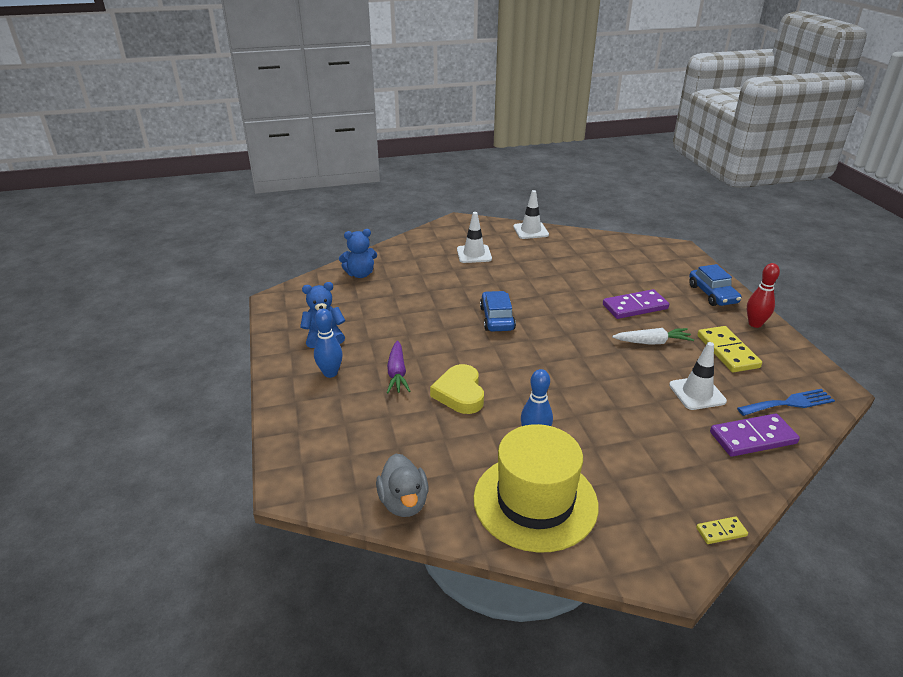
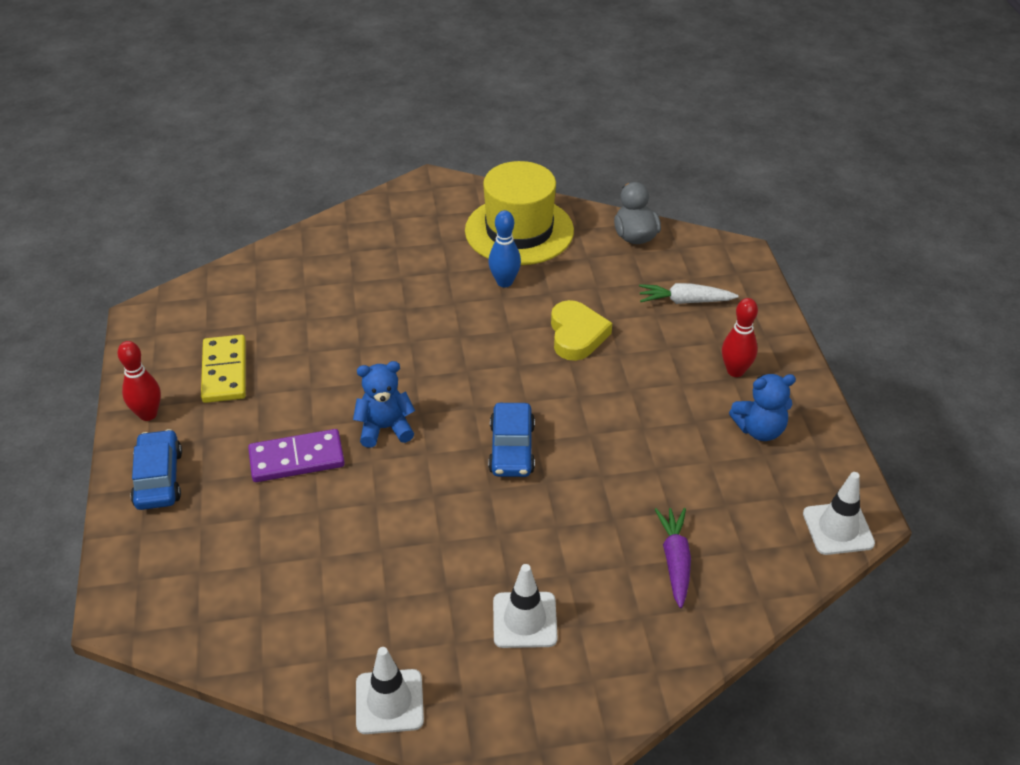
camera: 175 degrees left, 10 degrees up
(330, 373) = (735, 371): blue bowling pin -> red bowling pin
(360, 274) = (736, 571): blue teddy bear -> blue teddy bear (385, 428)
(397, 373) = (652, 365): purple carrot -> purple carrot (675, 561)
(652, 342) = (311, 392): white carrot -> white carrot (685, 301)
(697, 393) = (305, 319): white traffic cone -> white traffic cone (838, 528)
(721, 532) = (373, 203): yellow domino -> none
(753, 438) = (285, 269): purple domino -> none
(789, 403) = (213, 302): blue fork -> none

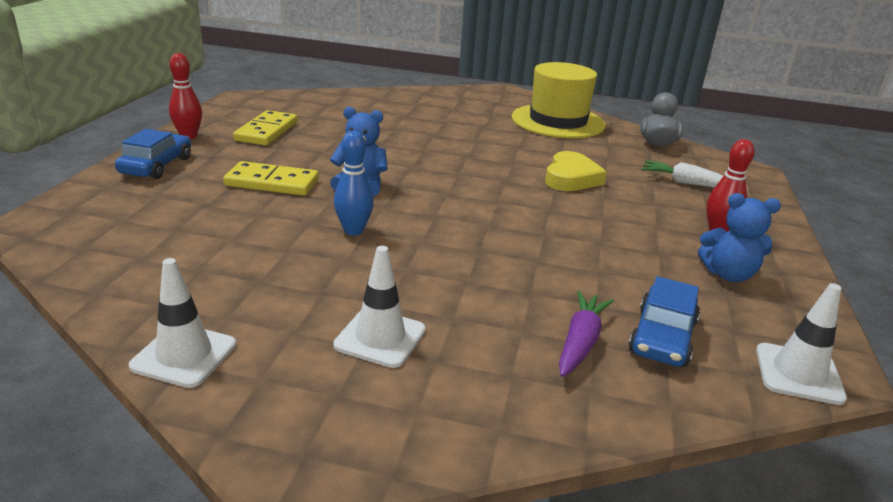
camera: 20 degrees right, 15 degrees down
(297, 459) = (272, 183): purple domino -> yellow domino
(504, 282) = (527, 140): blue bowling pin -> blue bowling pin (353, 230)
(512, 449) = (462, 223): blue car -> blue car (662, 337)

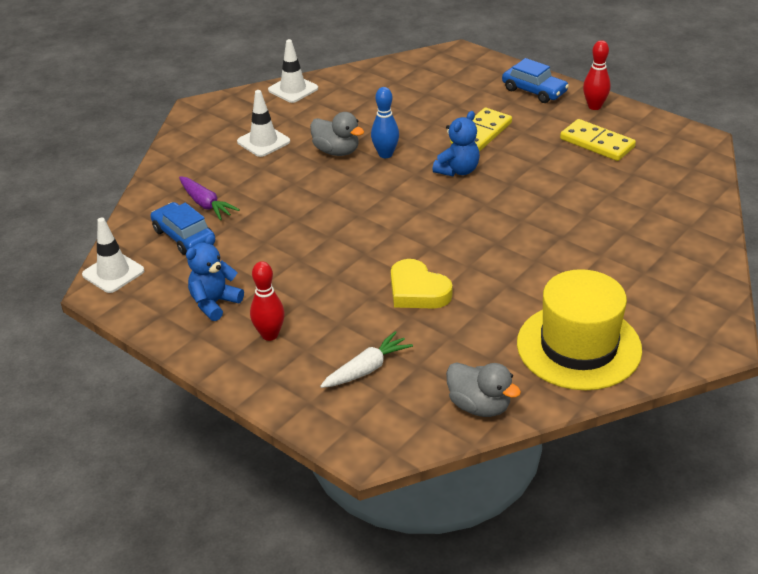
camera: 120 degrees right, 10 degrees up
(368, 266) = (336, 151): none -> grey duck

